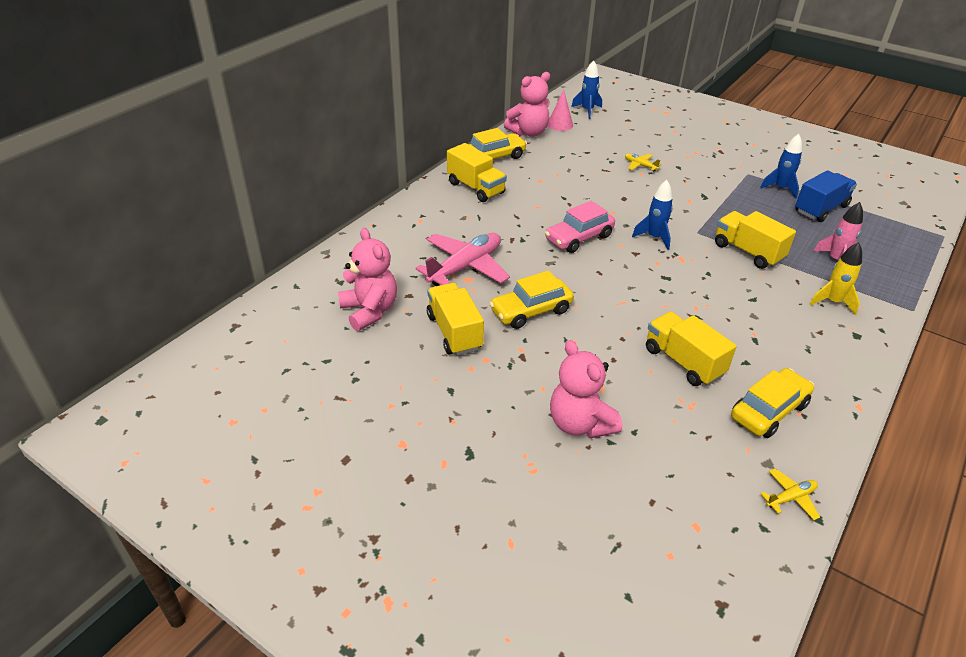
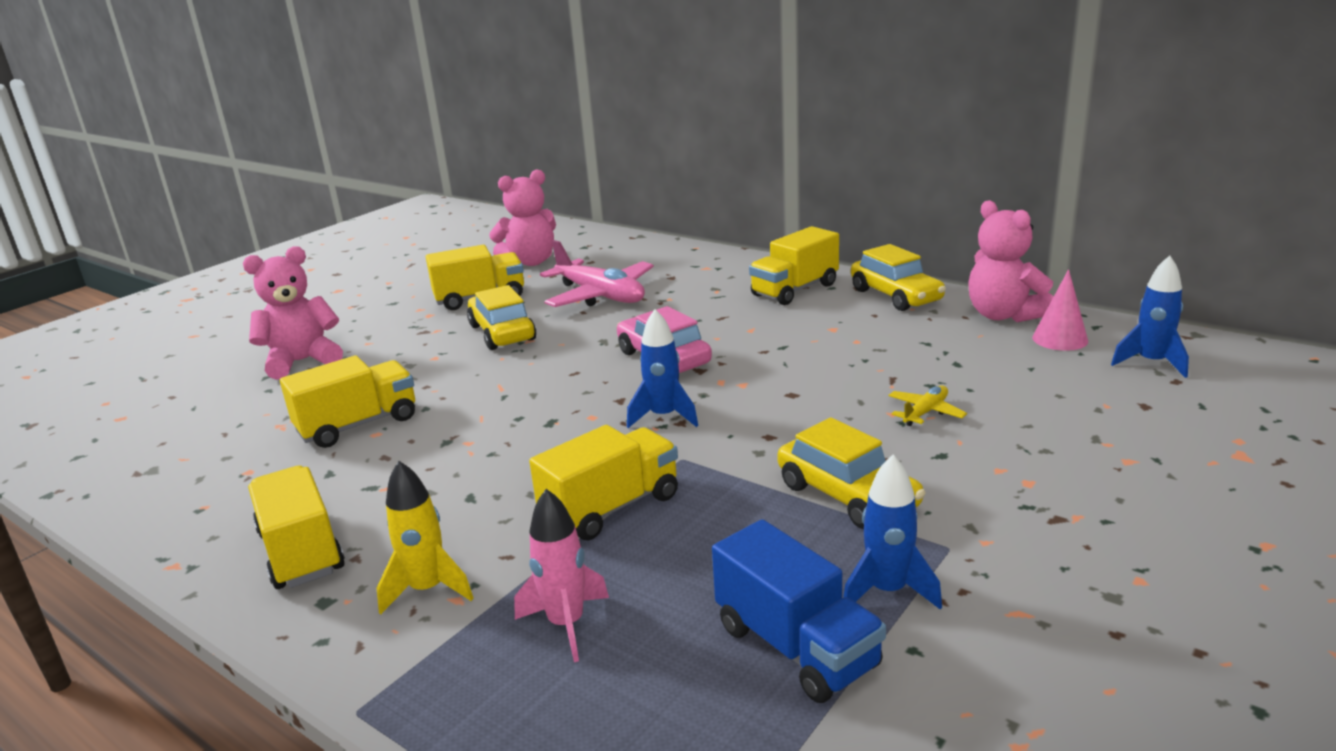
camera: 95 degrees right, 15 degrees down
(769, 411) = (228, 481): yellow car -> yellow car (847, 496)
(790, 498) = (92, 479): yellow plane -> none
(824, 354) = (301, 552): none -> yellow truck

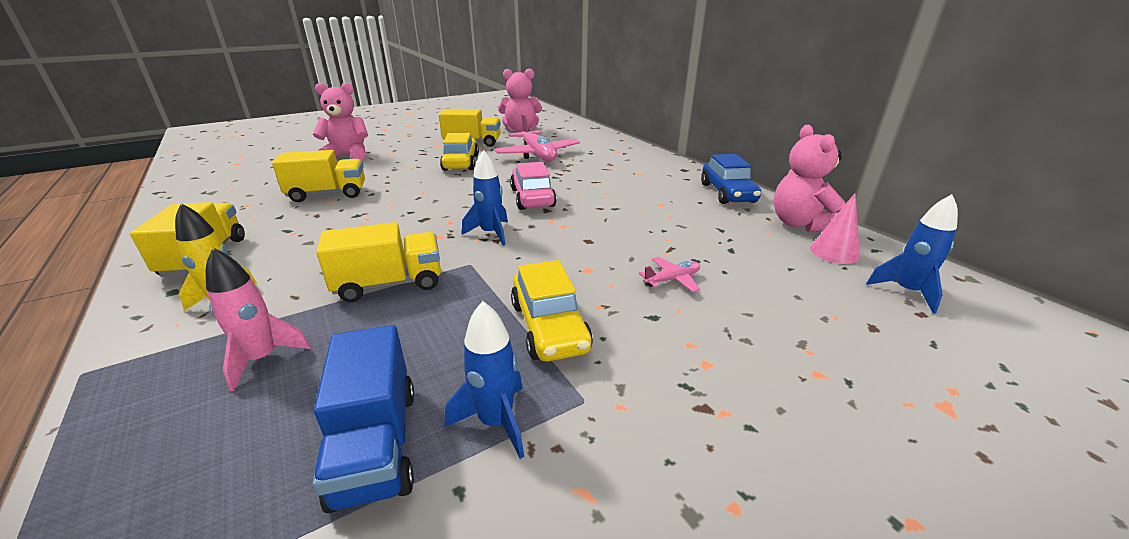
camera: 20 degrees right, 5 degrees up
(794, 290) = (660, 175): yellow truck -> none
(896, 296) = (727, 193): yellow car -> blue car
(925, 412) = (672, 280): yellow plane -> pink plane

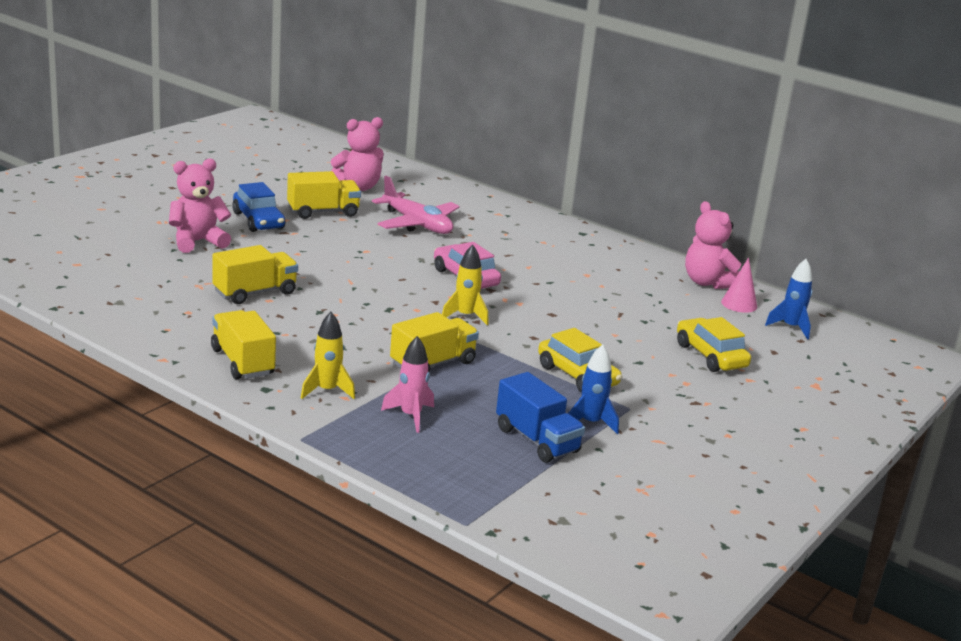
camera: 25 degrees left, 5 degrees down
(461, 163) = (345, 242): yellow car -> yellow car (710, 356)
(491, 233) = (465, 316): blue rocket -> yellow rocket
(672, 280) = (636, 337): pink plane -> none
(727, 193) = (636, 257): blue car -> blue car (258, 221)

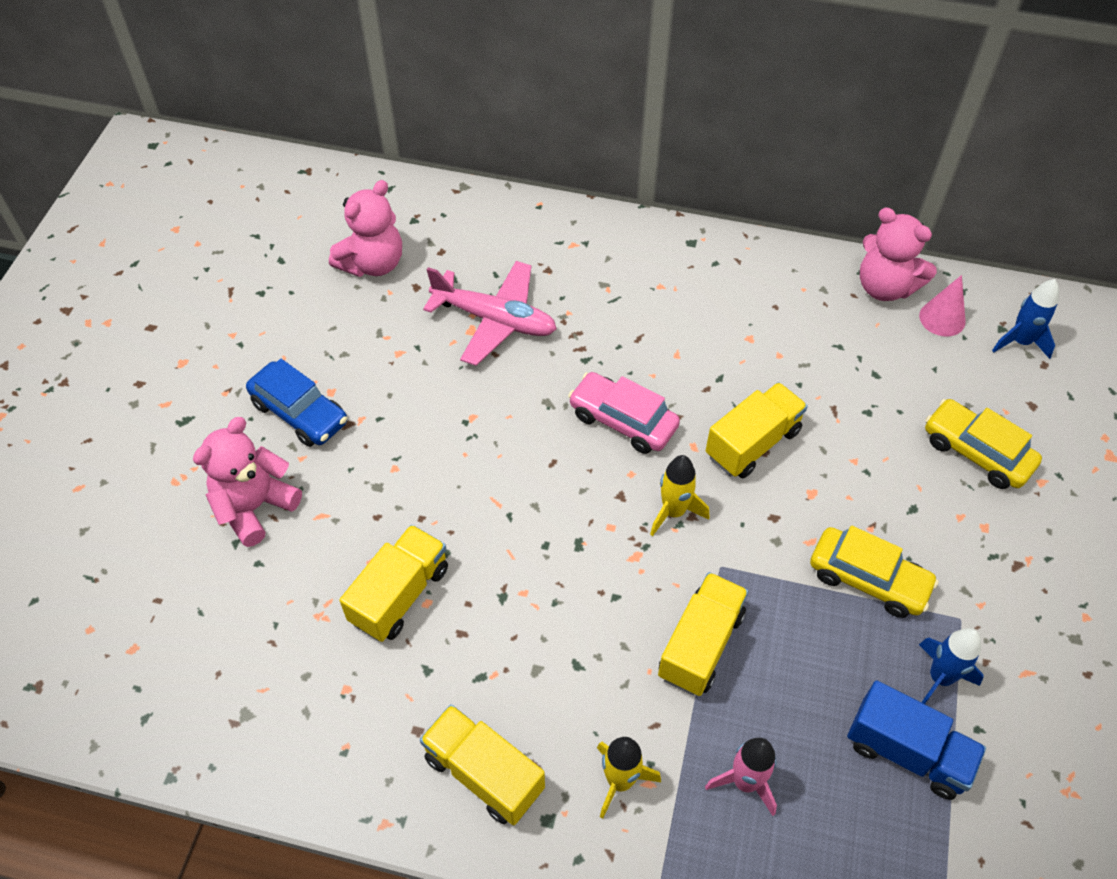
camera: 20 degrees left, 30 degrees up
(323, 212) = (366, 349): yellow truck -> yellow truck (752, 443)

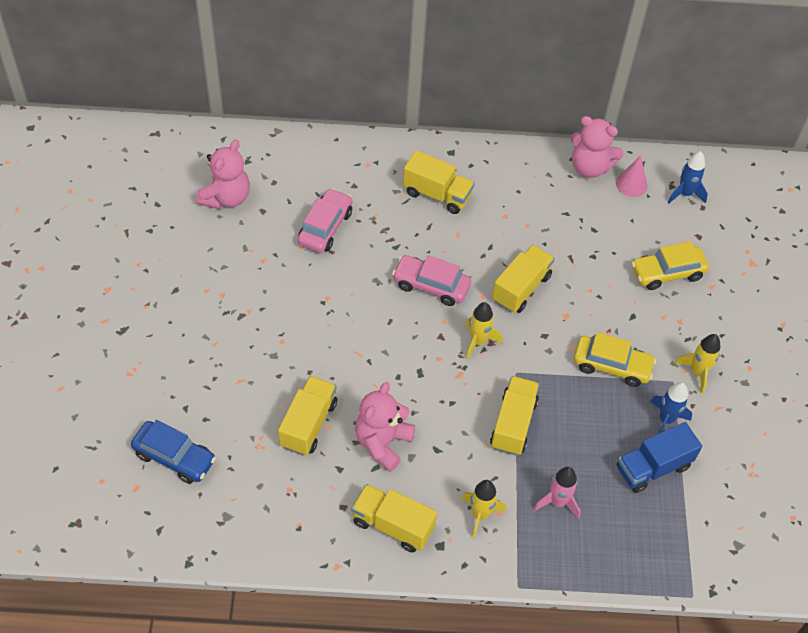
camera: 15 degrees left, 0 degrees up
(255, 507) = (192, 382): pink teddy bear -> pink teddy bear (382, 443)
(300, 413) = (204, 313): blue car -> blue car (174, 457)
(495, 320) = (325, 227): pink plane -> pink car
(659, 296) = (437, 194): none -> yellow truck
(907, 752) = (653, 467): blue truck -> blue truck turned 135 degrees clockwise
(976, 452) = (667, 273): yellow car -> yellow car turned 45 degrees counterclockwise
(1001, 611) = (697, 372): none -> yellow rocket

